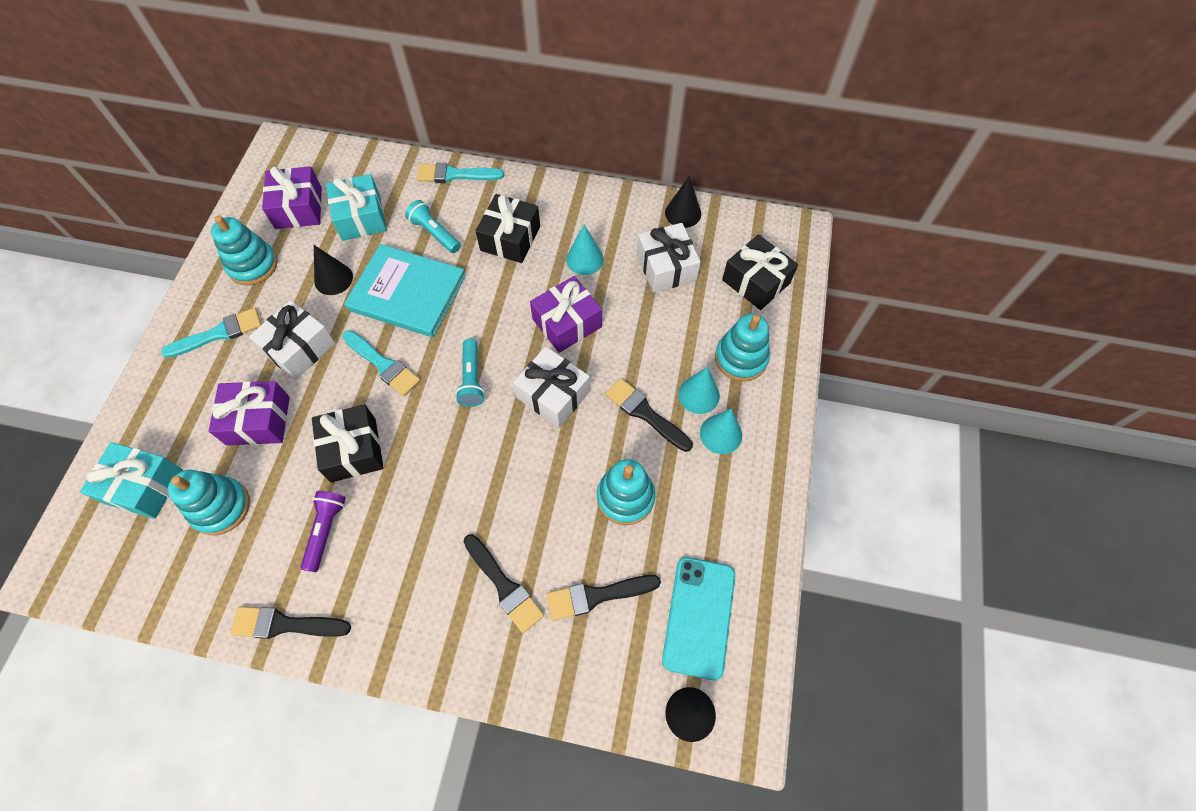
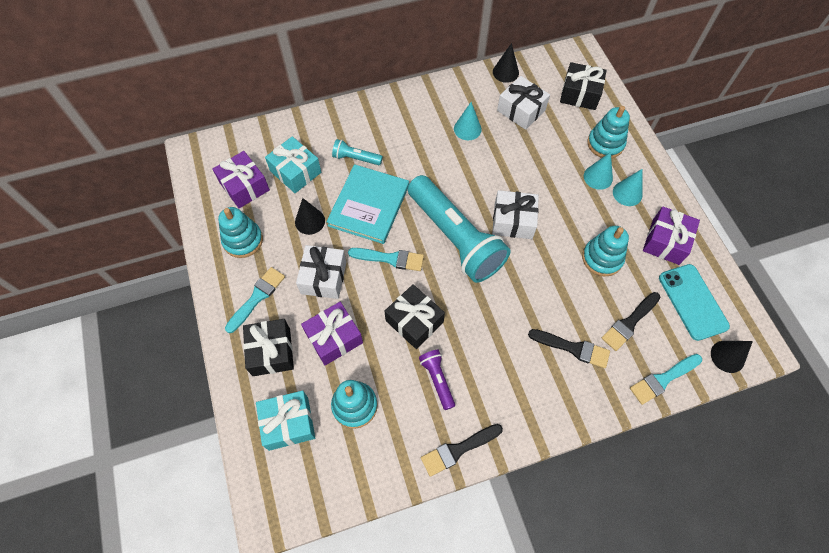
camera: 30 degrees left, 0 degrees up
(407, 293) = (369, 205): turquoise book -> turquoise book turned 60 degrees counterclockwise
(455, 175) = (338, 114): turquoise brush -> turquoise brush (663, 379)
(472, 379) = (455, 238): turquoise flashlight -> turquoise flashlight, size x2.35
(510, 238) = (409, 138): black gift -> black gift (271, 352)
(567, 323) = (487, 173): purple gift -> purple gift (665, 242)
(645, 413) = (576, 204): black brush -> none

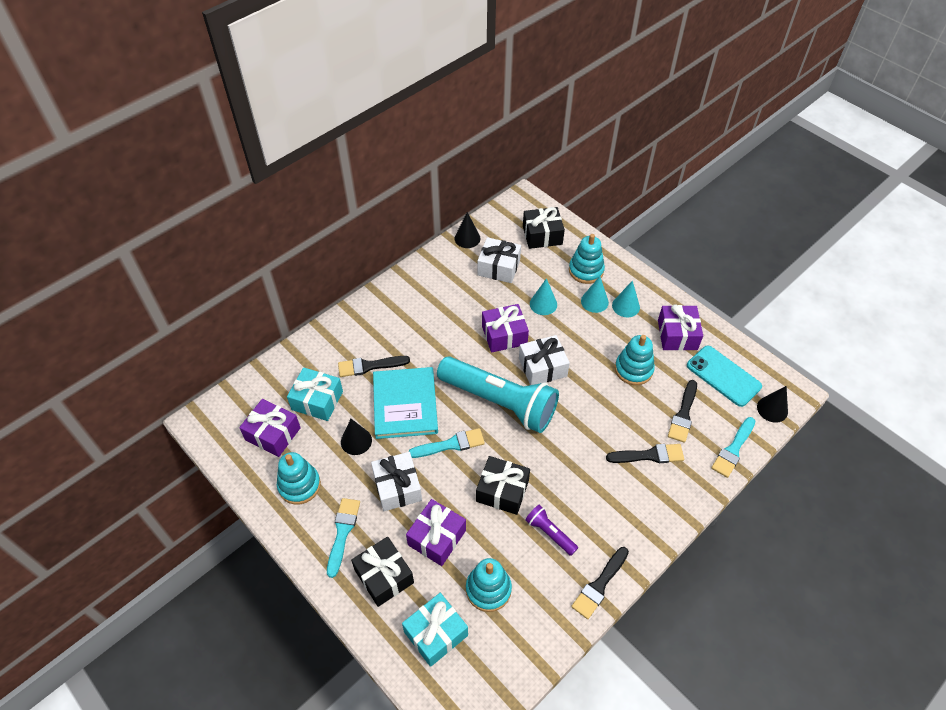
camera: 25 degrees left, 10 degrees down
(356, 158) = (369, 366): turquoise flashlight -> black brush
(467, 129) = (459, 301): turquoise cone -> turquoise cone (543, 304)
(492, 176) = (504, 335): none -> purple gift

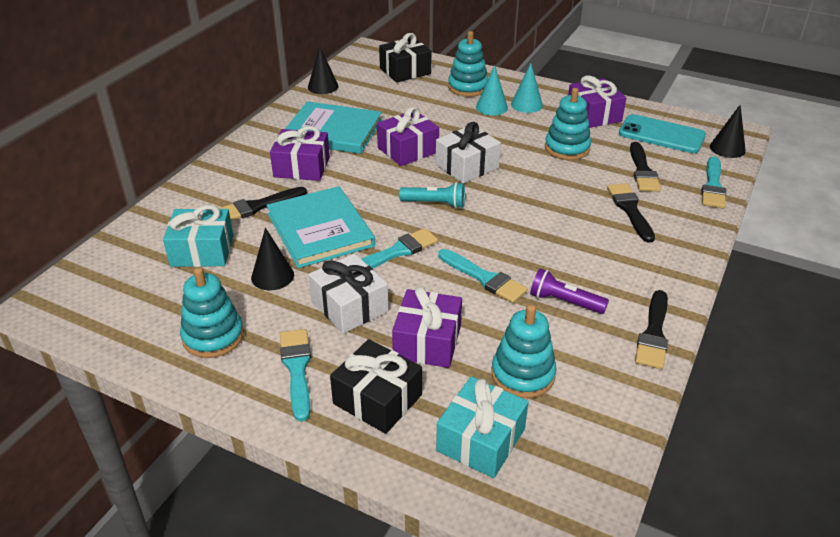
camera: 20 degrees left, 15 degrees down
(273, 434) = (153, 295): purple gift -> purple gift (302, 167)
(455, 296) = (333, 131): none -> turquoise book
(498, 267) = (371, 101): white gift -> none
(499, 402) = (435, 204): turquoise flashlight -> turquoise flashlight, size x0.42
(502, 491) = (484, 278): black gift -> turquoise brush
(543, 304) = (437, 119): turquoise cone -> none
(649, 455) = (630, 210): black brush -> black brush turned 75 degrees counterclockwise

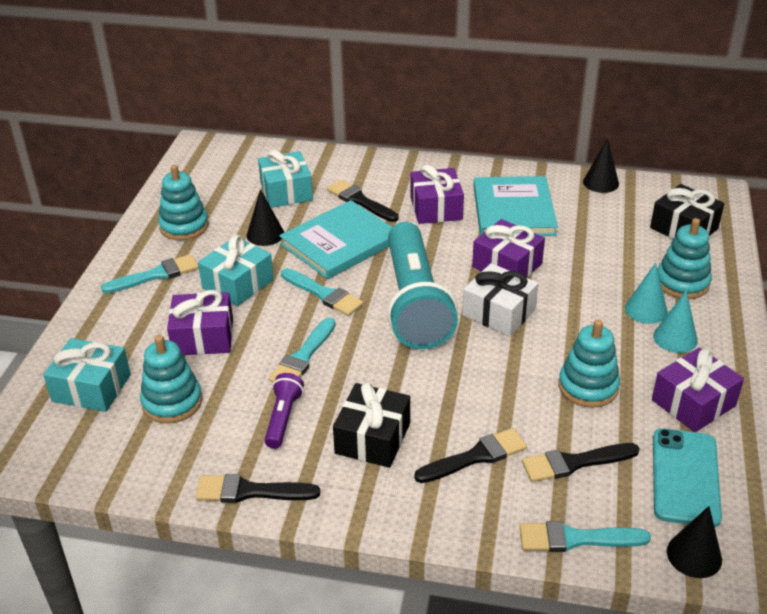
camera: 75 degrees right, 0 degrees up
(350, 306) = (238, 284): white gift -> turquoise gift
(377, 399) = (129, 323): black gift -> black gift (372, 438)
(435, 204) = (414, 303): turquoise flashlight -> turquoise flashlight, size x2.35

